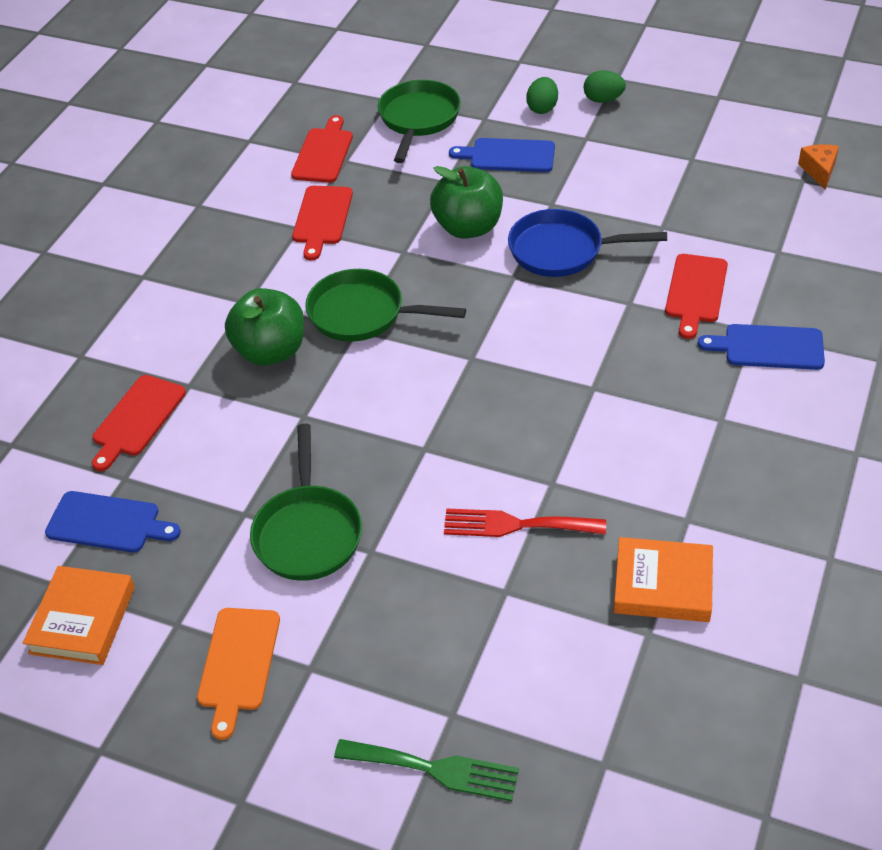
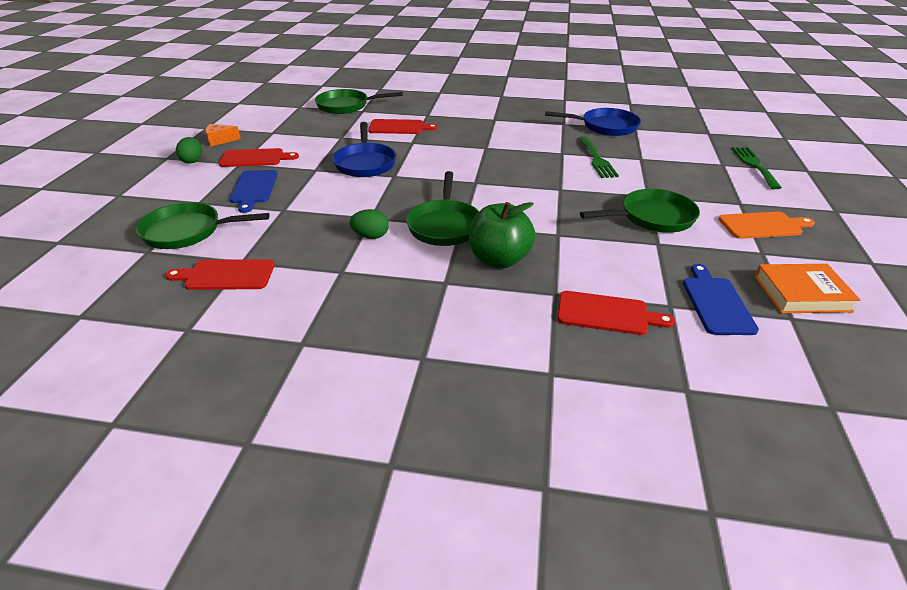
camera: 105 degrees left, 10 degrees down
(322, 218) = (328, 261): red cutting board -> red cutting board (255, 158)
(468, 227) = (341, 195): green apple -> none
(516, 525) = (596, 159): red fork -> green fork
(542, 108) = (194, 181): green egg -> green egg (371, 236)
(662, 585) = (605, 127): orange book -> blue pan
(768, 347) = (438, 111): blue cutting board -> none
(803, 233) = (346, 106): none -> green pan
(819, 171) = (291, 103): orange cheese -> orange cheese (220, 140)

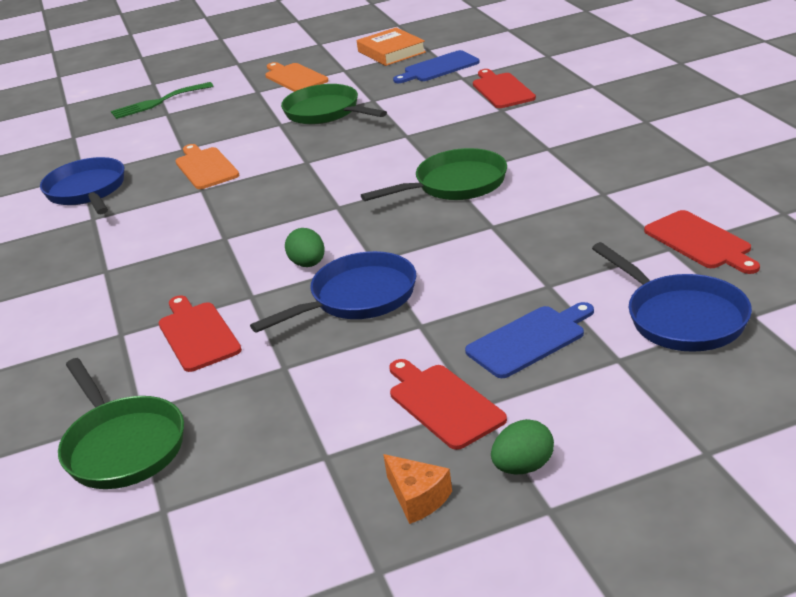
camera: 115 degrees left, 5 degrees down
(187, 231) = (681, 317): green pan -> blue pan
(371, 236) = (526, 208): green egg -> green egg (308, 264)
(499, 259) = (482, 142): green apple -> none
(596, 159) = (205, 167): green fork -> orange cutting board

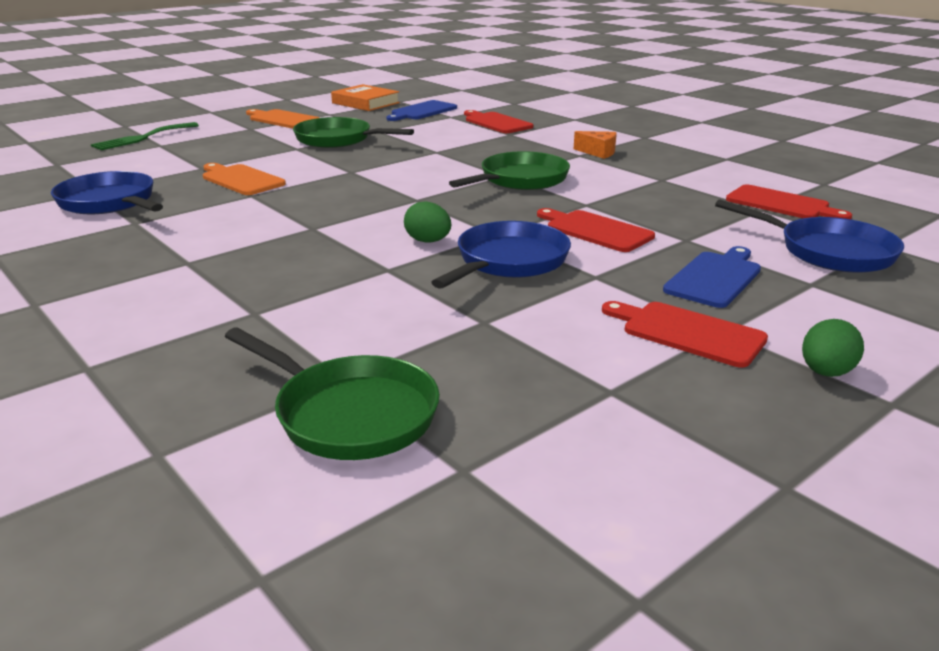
camera: 25 degrees left, 5 degrees down
(197, 334) = (353, 305): red cutting board -> red cutting board (595, 230)
(417, 498) = (751, 413): orange cheese -> orange cheese (598, 152)

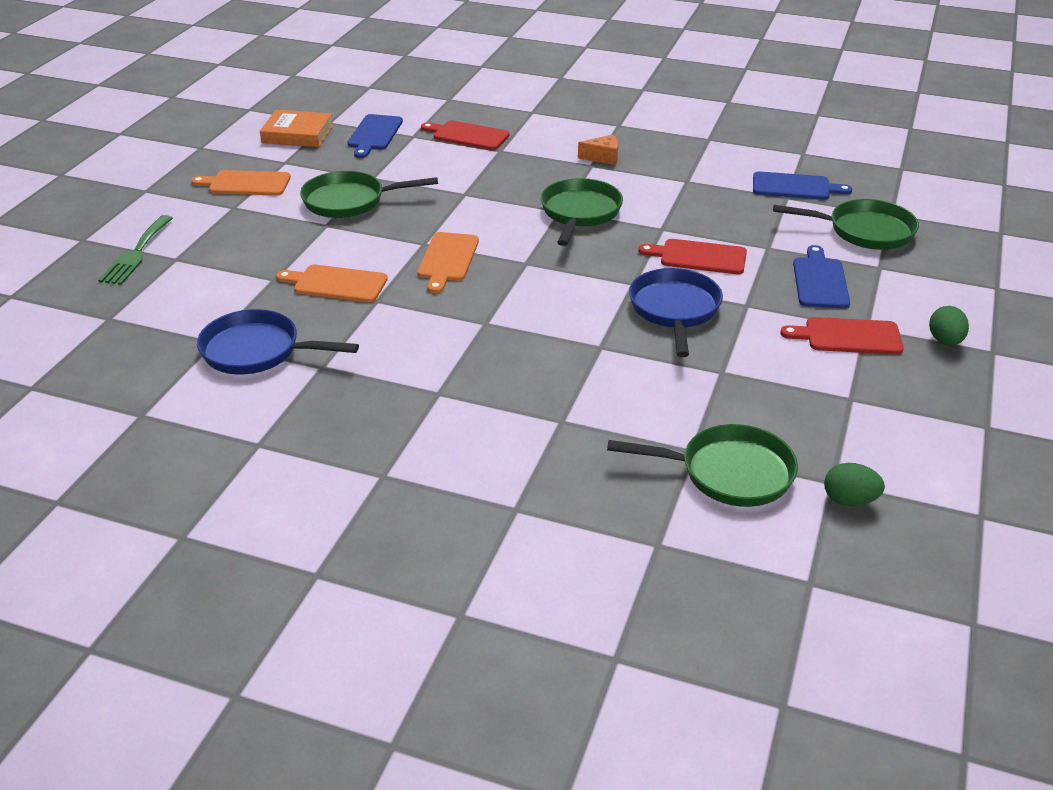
camera: 30 degrees left, 10 degrees up
(353, 184) = (447, 259): none -> orange cutting board
(428, 241) = (593, 308): green egg -> green egg (849, 500)
(781, 204) = (795, 187): red cutting board -> blue cutting board
(828, 252) = (865, 231): blue pan -> green pan

